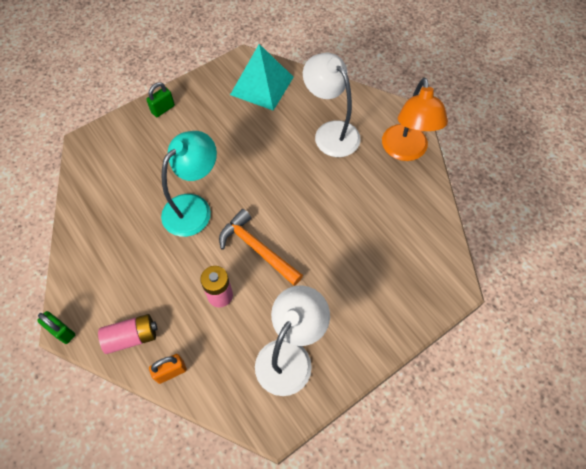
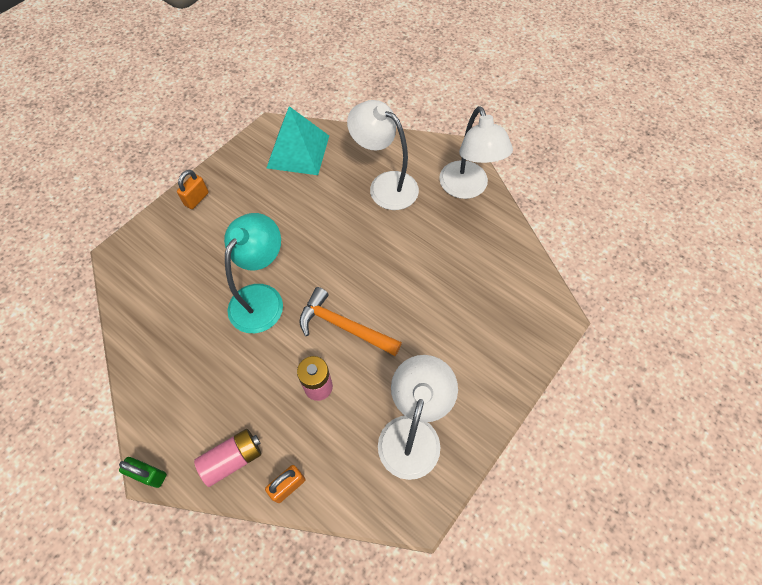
camera: 15 degrees left, 0 degrees up
(163, 109) = (196, 199): green padlock -> orange padlock
(405, 151) = (467, 188): orange lamp -> white lamp

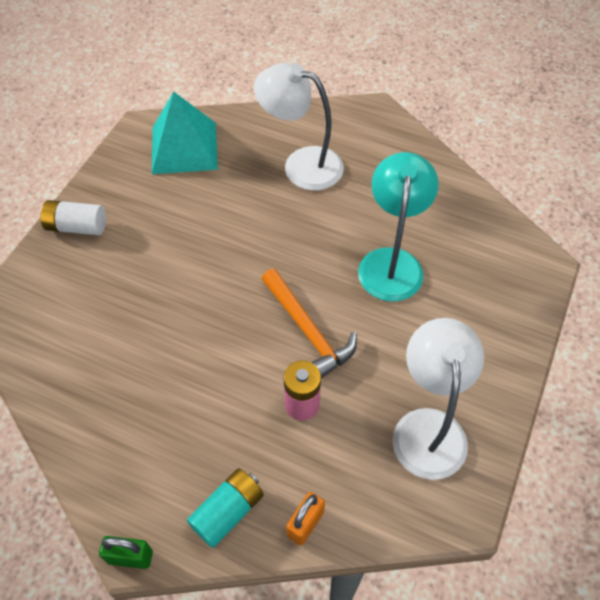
camera: 15 degrees left, 5 degrees down
(196, 199) = (77, 226): orange padlock -> white battery
(232, 459) = (228, 512): pink battery -> turquoise battery
(262, 298) = (198, 321): turquoise lamp -> turquoise lamp (391, 262)
(344, 326) = (308, 330): orange hammer -> orange hammer turned 135 degrees counterclockwise
(467, 188) = (396, 149): white lamp -> none

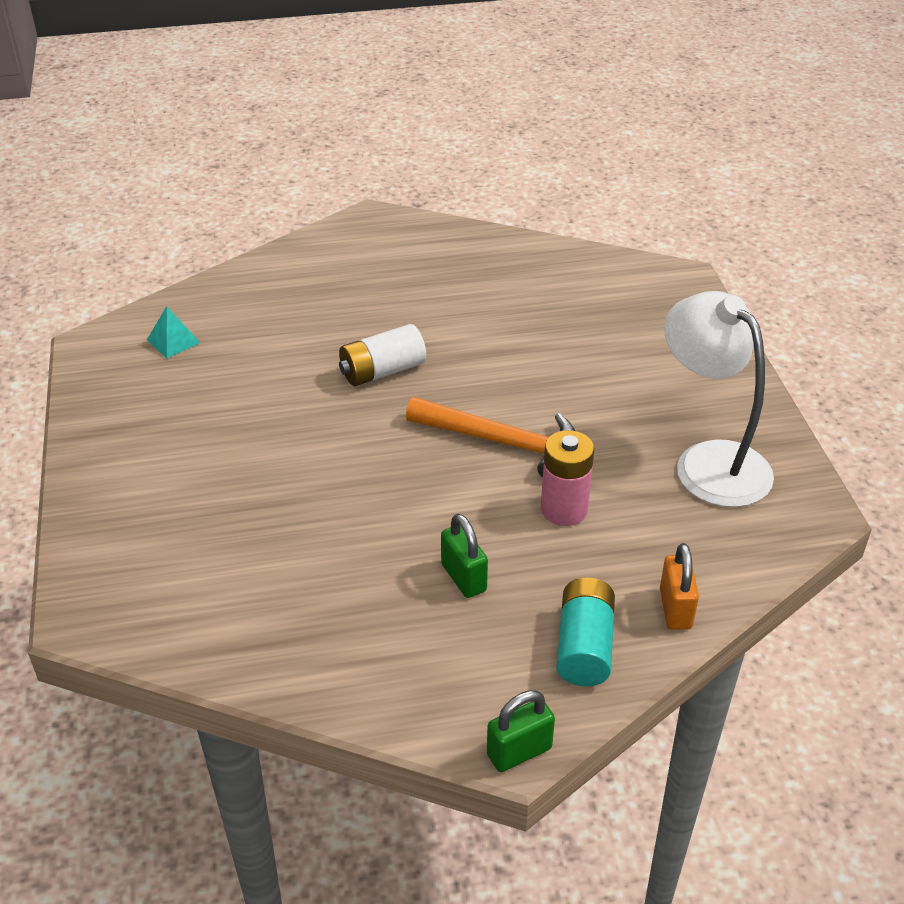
camera: 35 degrees left, 15 degrees down
(77, 226) = (108, 478): white battery -> white battery (382, 371)
(184, 147) = (173, 341): turquoise pyramid -> turquoise pyramid, size x0.41
(202, 415) = (463, 577): none -> green padlock
(301, 165) = (338, 299): white lamp -> none
(391, 262) = (529, 342): turquoise lamp -> none

